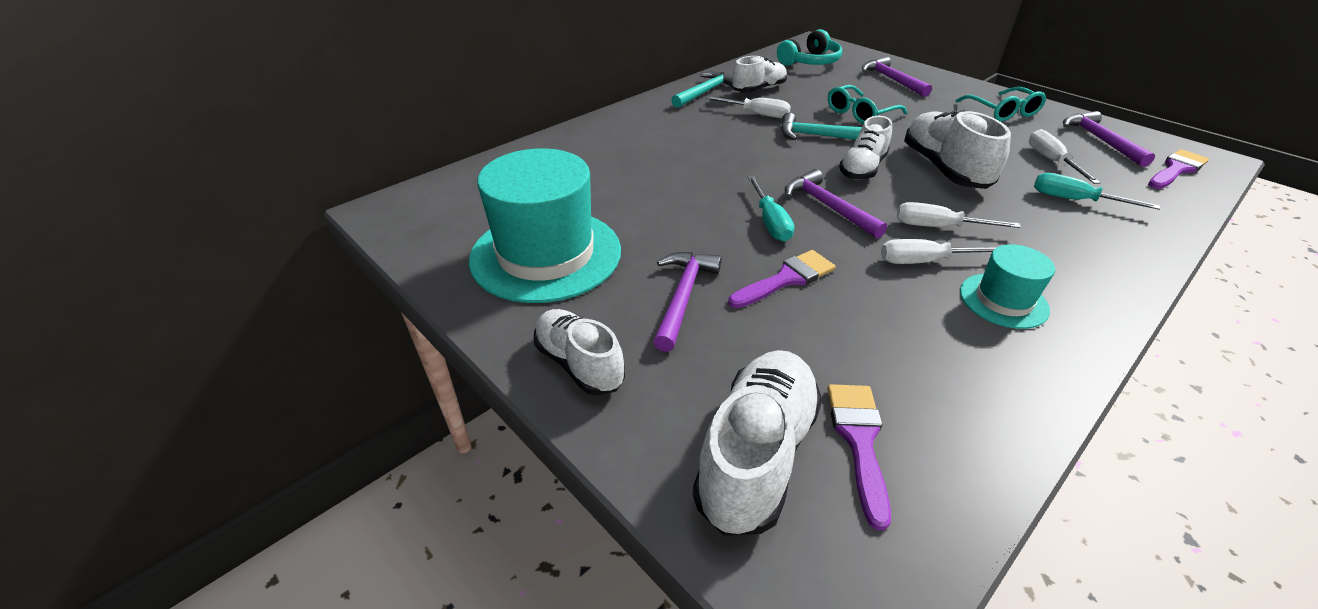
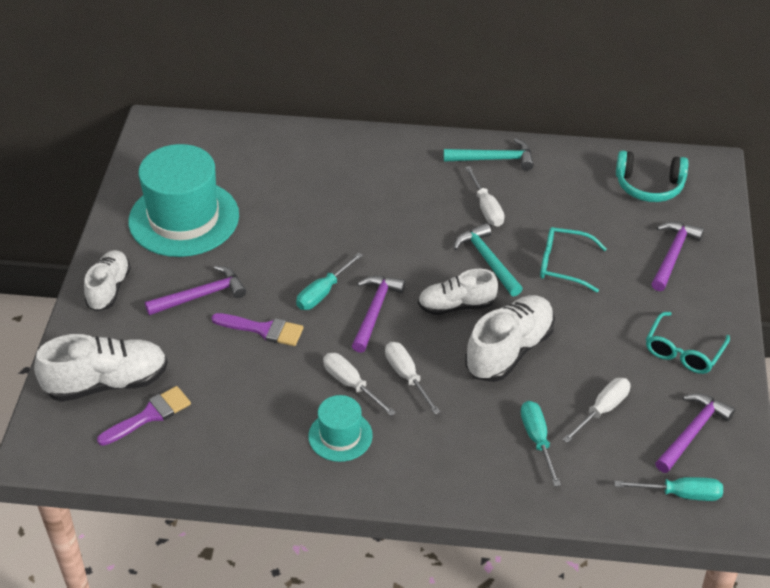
camera: 50 degrees right, 5 degrees up
(758, 89) = (539, 185): white shoe -> none
(1176, 169) = (680, 494): purple brush -> turquoise screwdriver

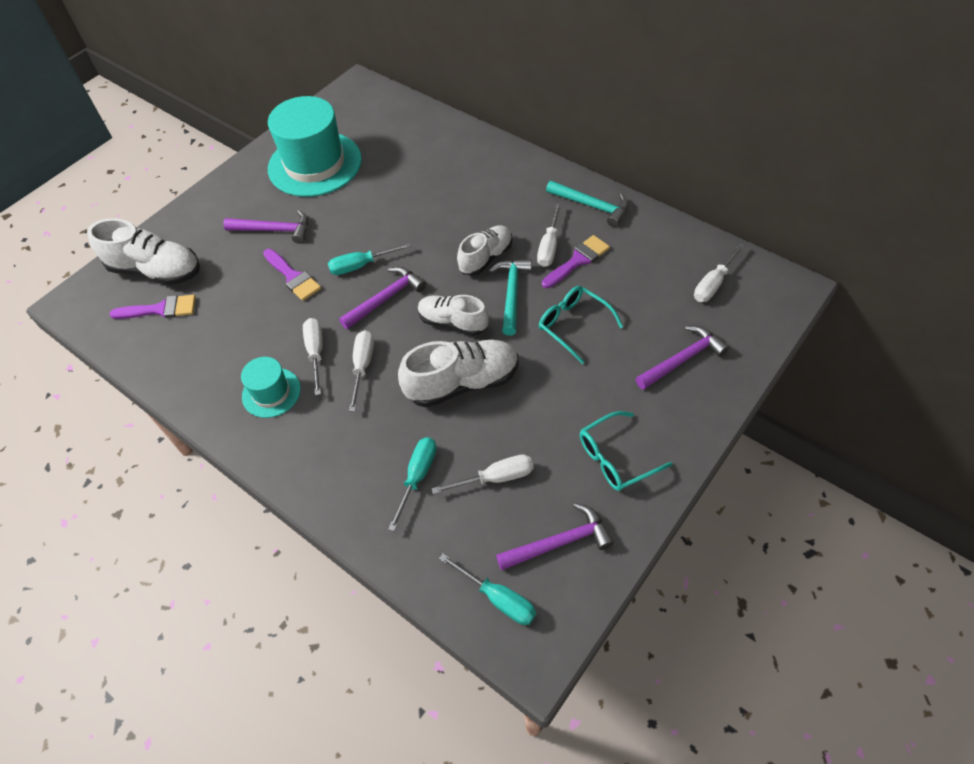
camera: 35 degrees right, 10 degrees up
(109, 289) = (220, 198): white shoe -> white shoe (486, 258)
(522, 210) = (578, 261): none -> purple brush
(649, 186) = (713, 284): turquoise headphones -> white screwdriver

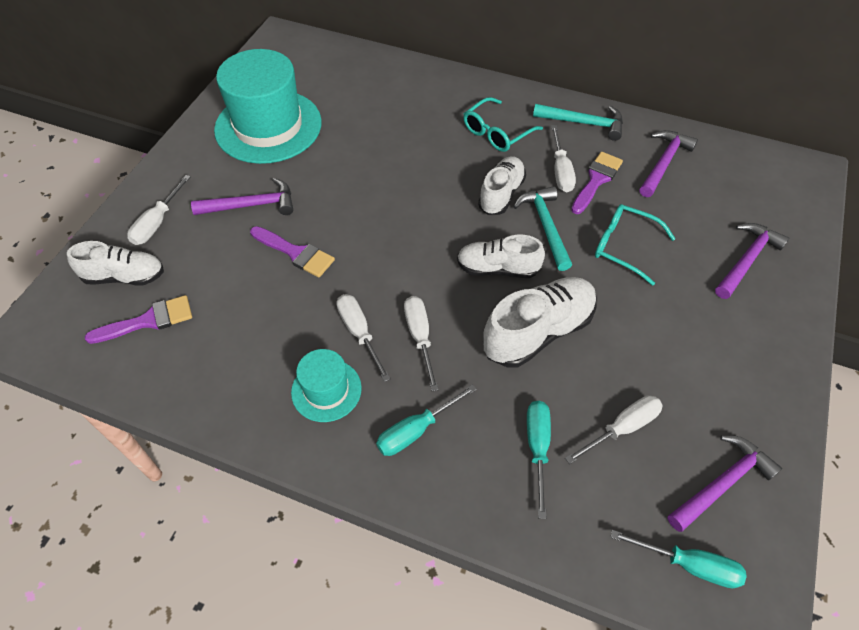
camera: 20 degrees left, 0 degrees up
(156, 271) = (124, 276): white shoe -> white shoe, size x0.66
(361, 265) = (368, 226): turquoise screwdriver -> turquoise screwdriver (416, 430)
(386, 298) = (413, 257): purple hammer -> purple hammer (664, 163)
(616, 458) = (733, 377): turquoise glasses -> turquoise glasses (496, 133)
(713, 284) = (737, 179): white screwdriver -> white screwdriver (157, 223)

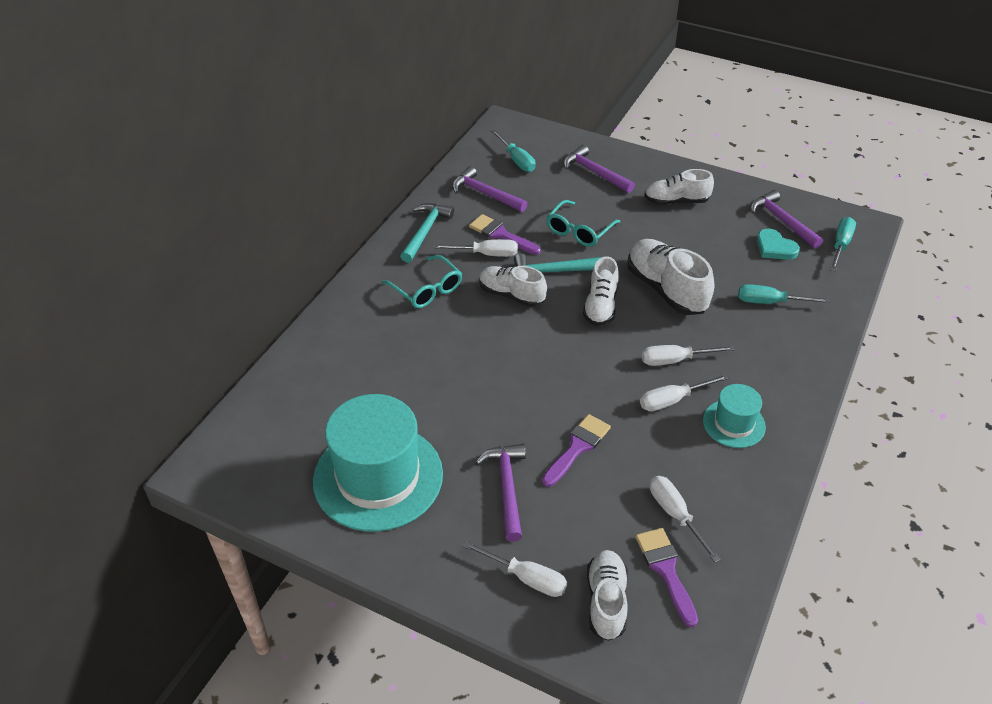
camera: 85 degrees left, 10 degrees down
(416, 430) = (764, 368): turquoise screwdriver -> turquoise screwdriver (516, 160)
(622, 428) = (747, 258): white screwdriver -> white screwdriver (675, 515)
(655, 466) = (775, 248): none -> turquoise heart
(719, 348) = (676, 201): none -> white shoe

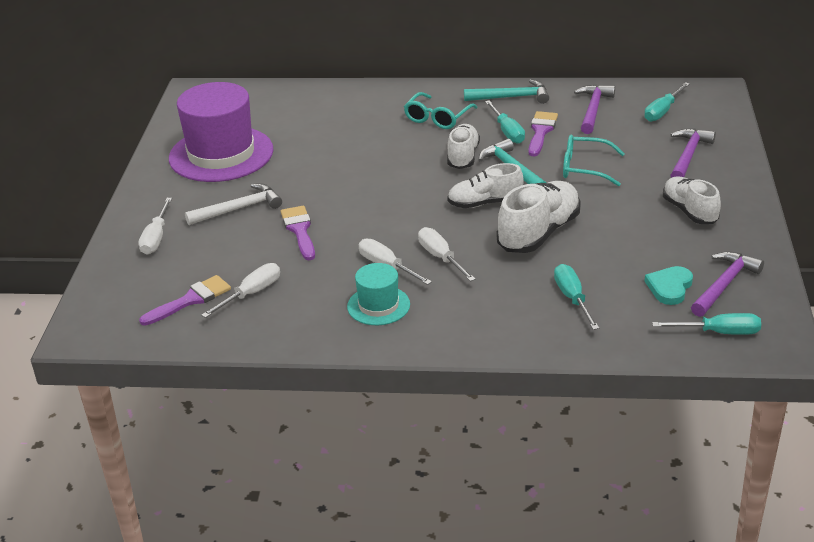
camera: 70 degrees right, 10 degrees down
(378, 477) = (221, 154): turquoise hat -> purple hat
(486, 254) = (507, 132): white screwdriver -> turquoise screwdriver
(507, 487) = (239, 209): purple hammer -> white hammer
(577, 447) = (299, 230): purple brush -> purple brush turned 120 degrees counterclockwise
(606, 601) = (149, 278): white shoe -> none

